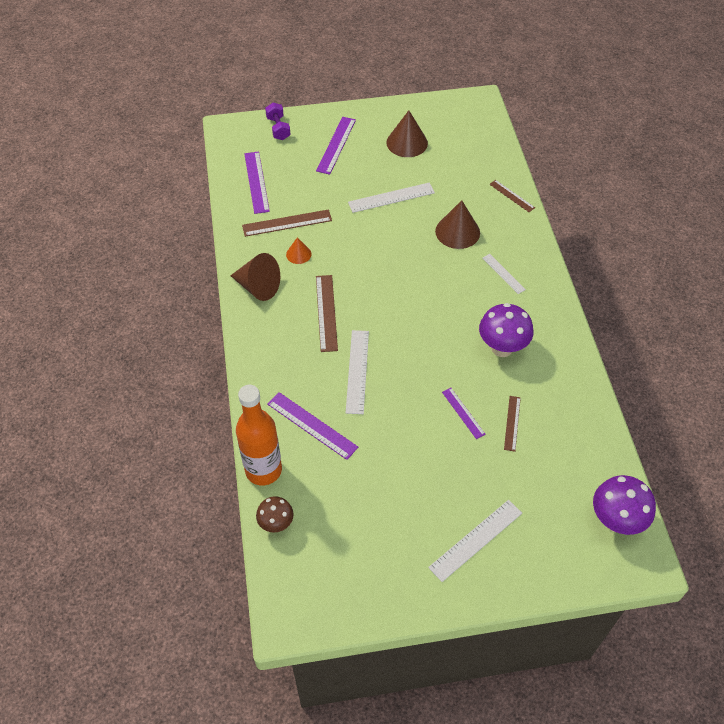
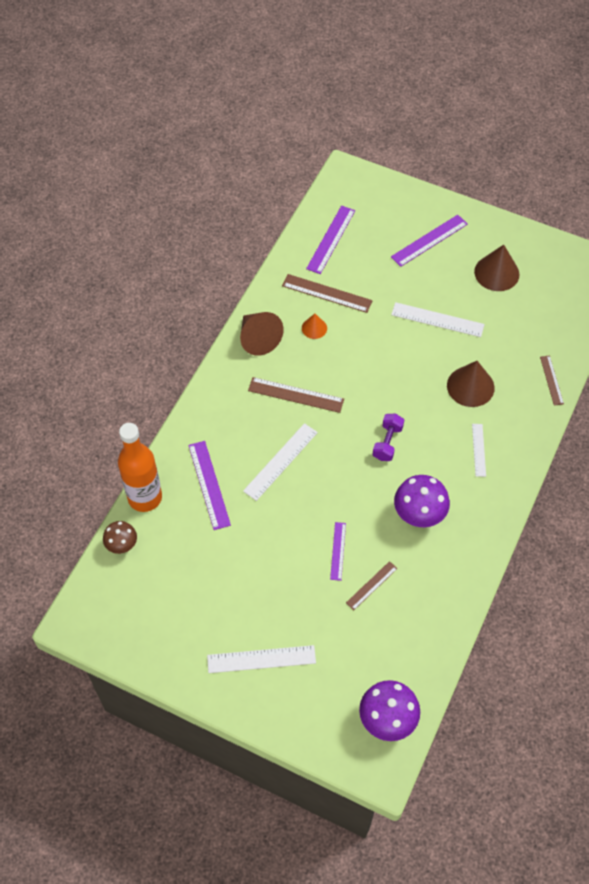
camera: 35 degrees right, 5 degrees up
(278, 128) = (390, 196): purple dumbbell -> purple dumbbell (387, 443)
(326, 312) = (296, 395): brown ruler -> brown ruler turned 75 degrees clockwise

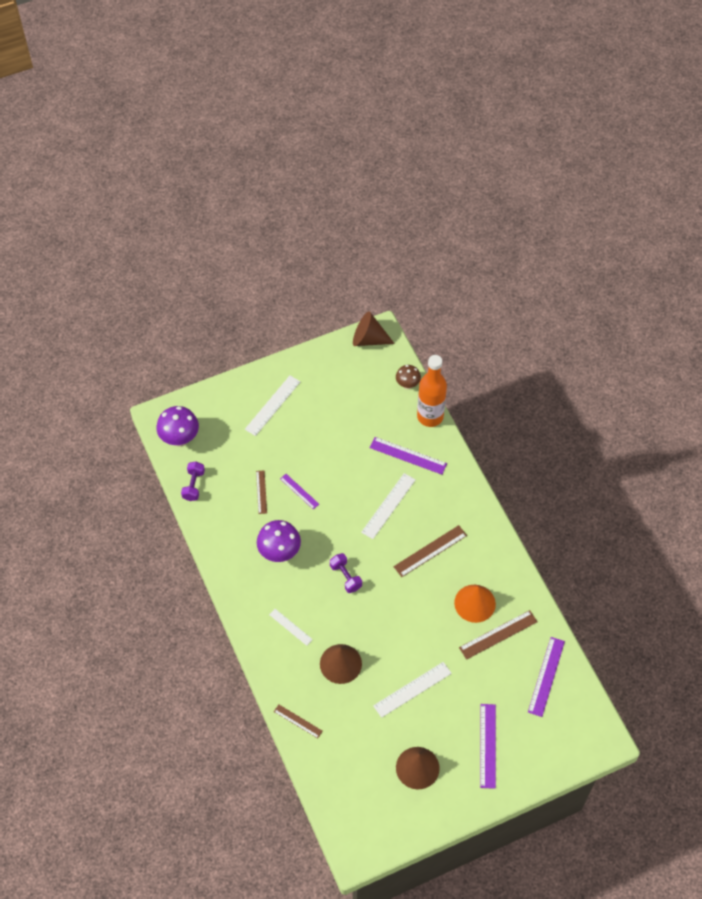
camera: 130 degrees right, 0 degrees up
(258, 339) = (496, 561): brown cone -> brown cone (368, 339)
(280, 461) = (388, 506): white ruler -> white ruler turned 45 degrees clockwise
(314, 328) = (475, 603): orange cone -> orange cone, size x1.80
(331, 239) = (546, 676): purple ruler -> purple ruler turned 45 degrees clockwise
(425, 657) = (193, 485): none -> purple dumbbell

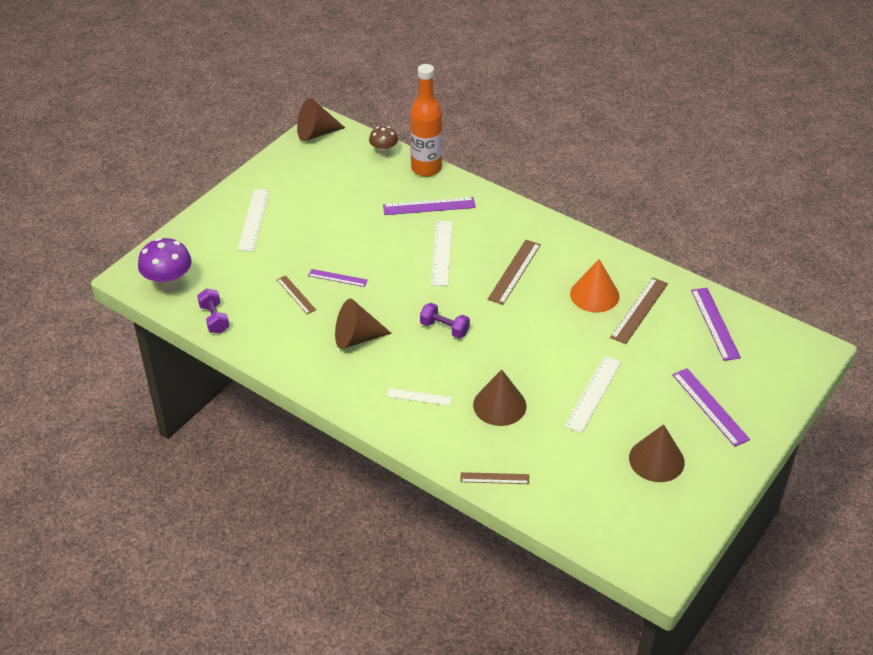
camera: 30 degrees left, 15 degrees down
(279, 553) = (356, 338): purple mushroom -> brown cone

